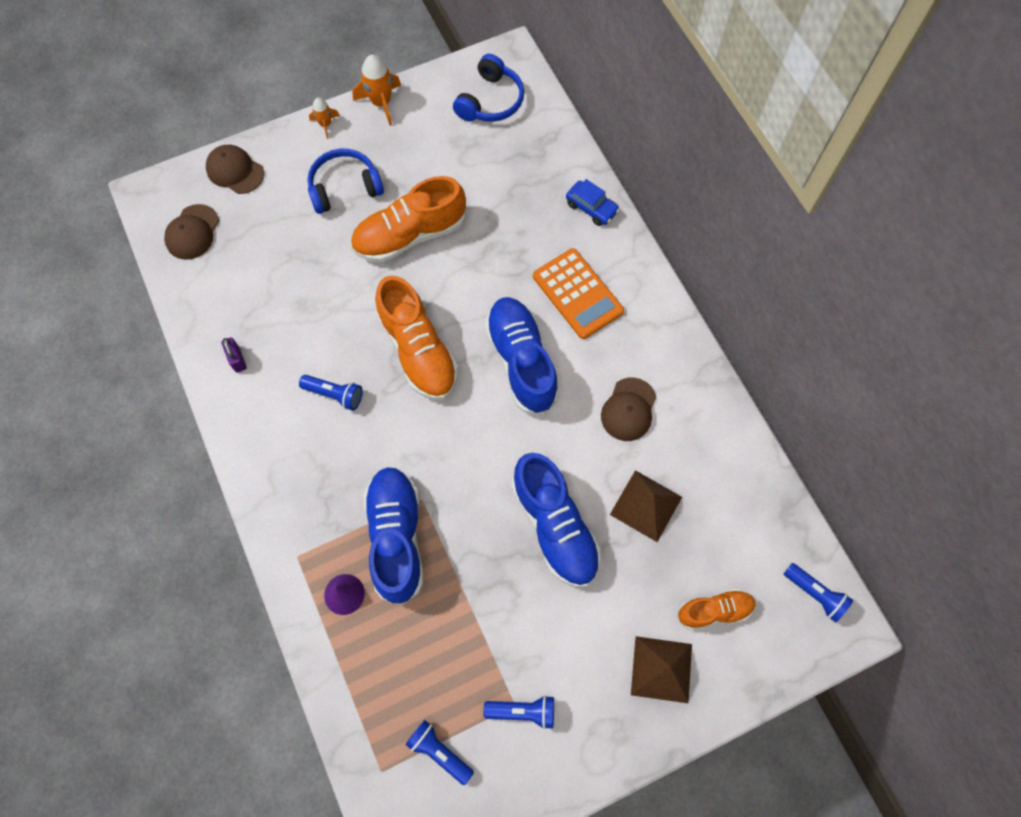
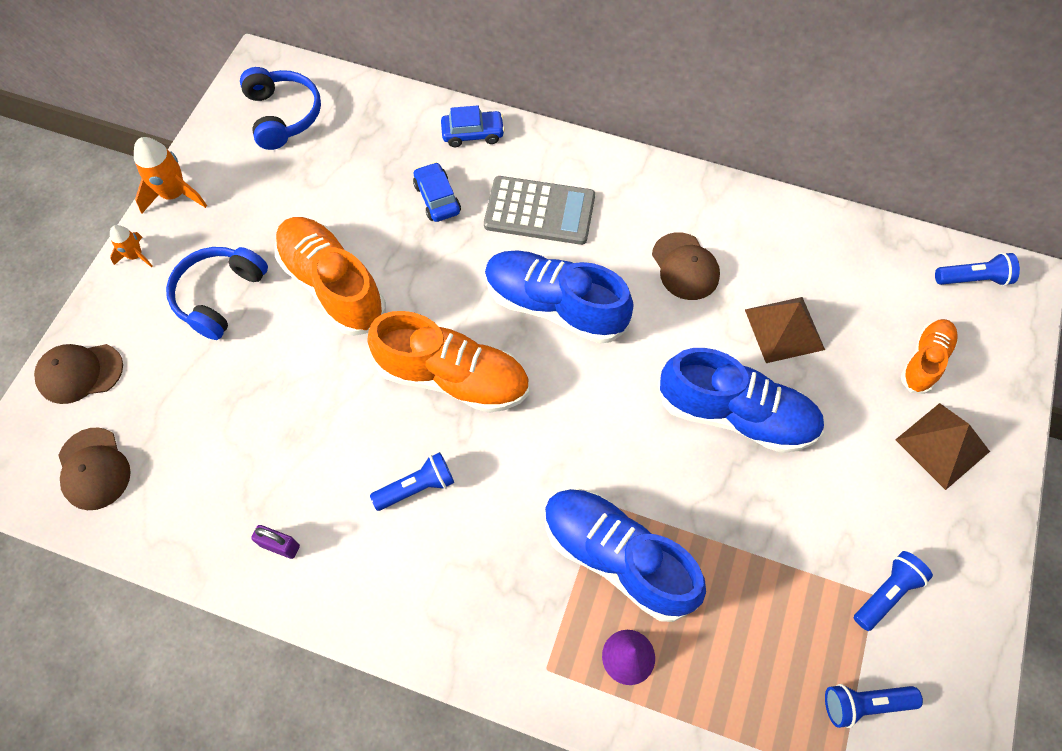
camera: 45 degrees left, 5 degrees down
(410, 235) = (333, 285): orange shoe -> orange shoe turned 120 degrees clockwise
(525, 232) = (437, 198): none -> blue car
(577, 294) = (539, 211): orange calculator -> grey calculator

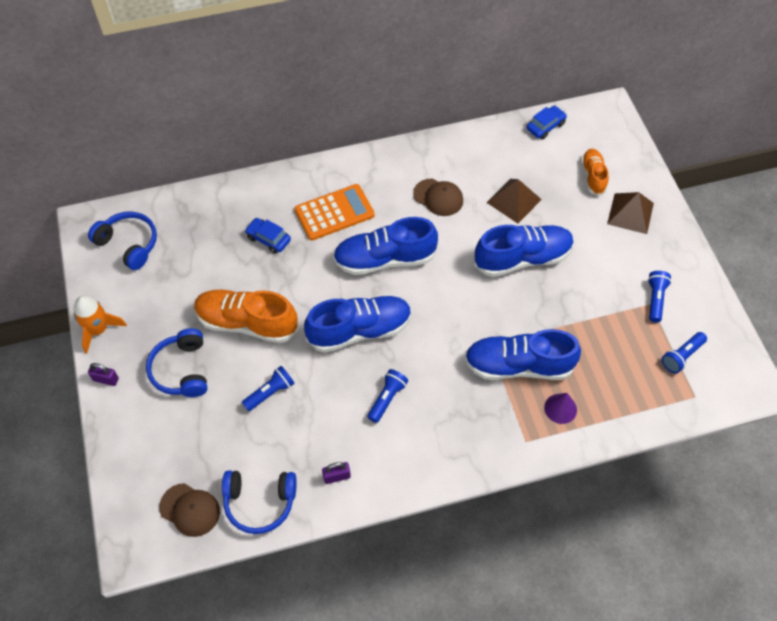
camera: 35 degrees left, 5 degrees down
(80, 373) = (131, 465): brown cap -> none
(135, 256) = (106, 379): orange rocket -> purple padlock
(171, 515) = (260, 502): none -> blue headphones
(453, 377) = (359, 330): orange shoe -> blue shoe
(473, 134) = (259, 190): blue car -> blue car (545, 126)
(539, 211) = (334, 213): grey calculator -> orange calculator
(973, 279) = (586, 121): blue flashlight -> blue flashlight (270, 392)

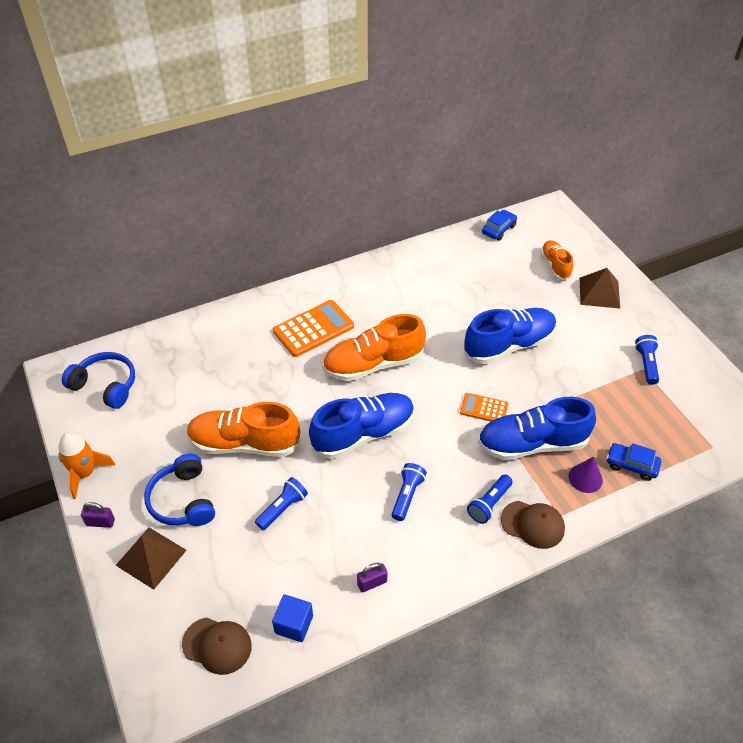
camera: 10 degrees left, 10 degrees down
(260, 502) = (294, 624): blue headphones -> blue cube
(268, 239) = (251, 361): blue car -> blue car (631, 465)
(385, 259) = (373, 364): blue shoe -> orange shoe
(438, 197) = (413, 302): brown cap -> brown cap (533, 524)
(481, 322) = (484, 408): none -> orange calculator
(514, 200) = (486, 296): brown pyramid -> brown pyramid (151, 557)
(682, 356) = (687, 412): blue flashlight -> blue flashlight (489, 504)

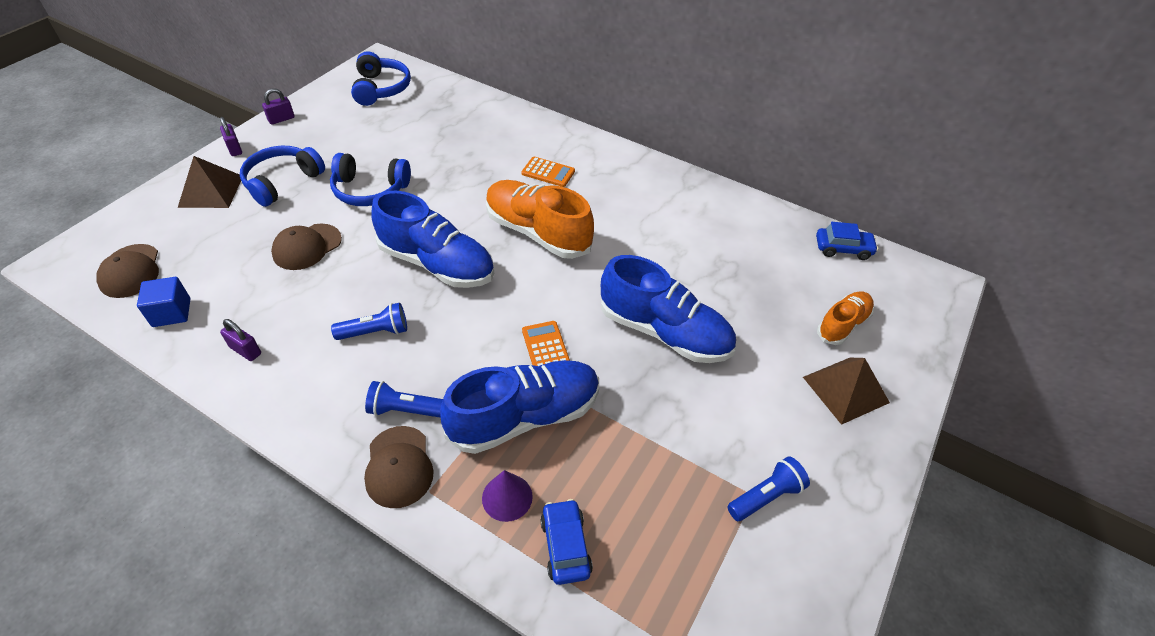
camera: 55 degrees right, 0 degrees up
(85, 473) = (281, 119): orange rocket -> purple padlock
(244, 444) = (370, 190): orange shoe -> blue headphones
(282, 508) = (307, 247): blue flashlight -> brown cap
(313, 329) = (548, 172): orange calculator -> orange calculator, size x0.57
(532, 444) = (525, 416): blue shoe -> blue shoe turned 105 degrees clockwise

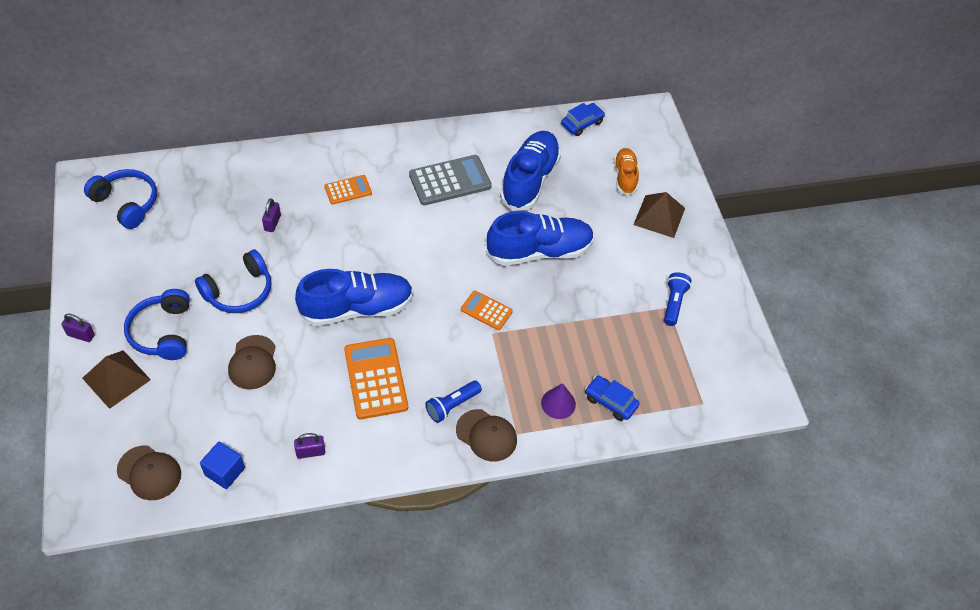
camera: 45 degrees left, 5 degrees up
(281, 119) = (81, 285): purple padlock -> purple padlock (272, 223)
(375, 332) = (376, 378): blue flashlight -> orange calculator
(525, 416) = (520, 357): blue shoe -> blue shoe (529, 180)
(537, 232) = (394, 240): orange shoe -> none
(646, 218) = (450, 181): none -> grey calculator

